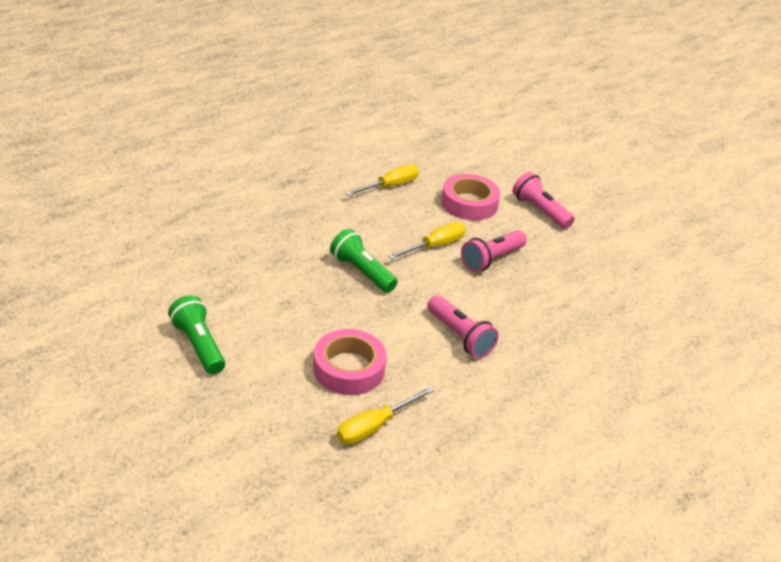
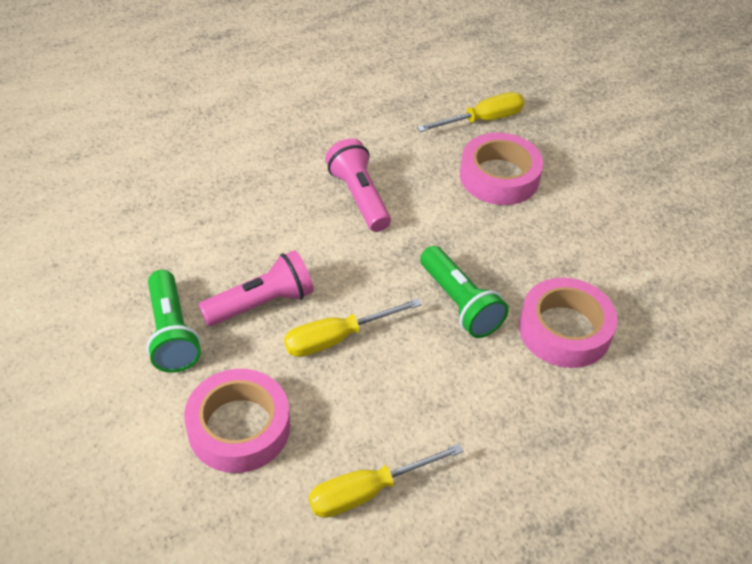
camera: 165 degrees left, 10 degrees up
(199, 345) = (669, 223): green flashlight -> green flashlight (172, 333)
(287, 264) = (564, 330): none -> pink tape
(540, 211) = (122, 395): pink flashlight -> none

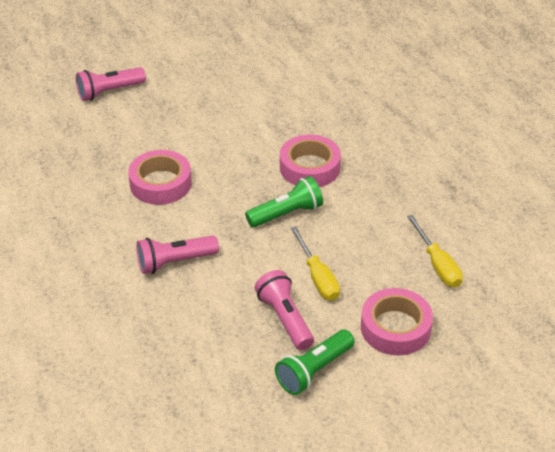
camera: 85 degrees left, 5 degrees down
(172, 333) = (314, 370): green flashlight -> green flashlight turned 150 degrees clockwise
(482, 120) = (92, 186): yellow screwdriver -> none
(668, 120) = (109, 92): none -> pink flashlight

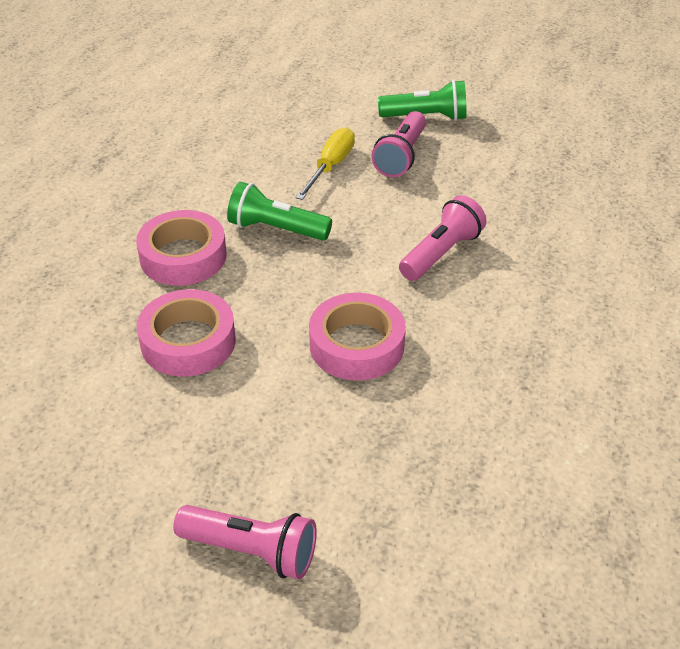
camera: 135 degrees left, 0 degrees up
(175, 262) = (441, 253): pink flashlight -> pink flashlight turned 75 degrees counterclockwise
(395, 328) = (326, 106): pink tape -> pink tape (188, 341)
(437, 264) = (225, 120): yellow screwdriver -> none

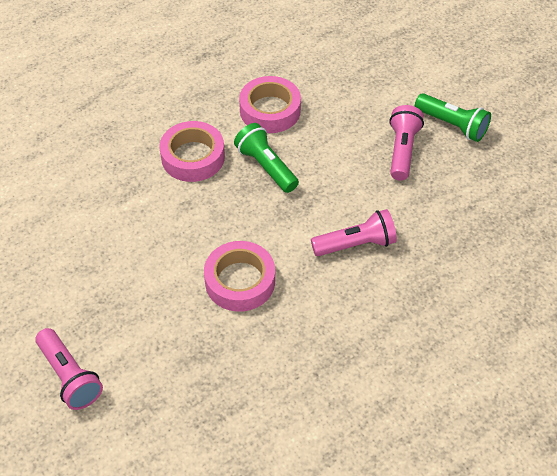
camera: 35 degrees right, 10 degrees up
(188, 341) = (146, 221): pink tape -> pink tape (270, 110)
(330, 166) = (345, 134): yellow screwdriver -> none
(401, 156) = (402, 150): pink flashlight -> pink flashlight turned 135 degrees clockwise

